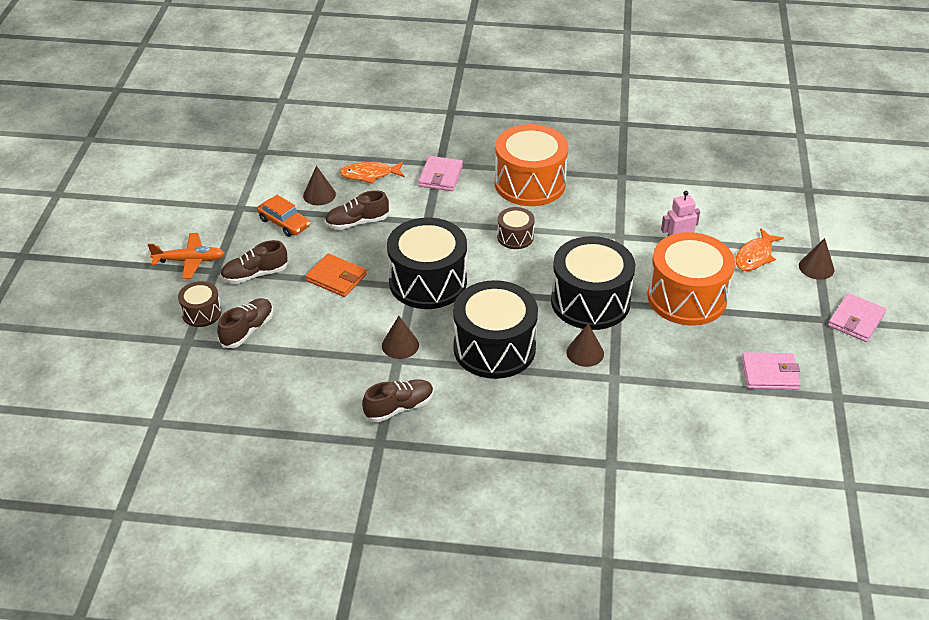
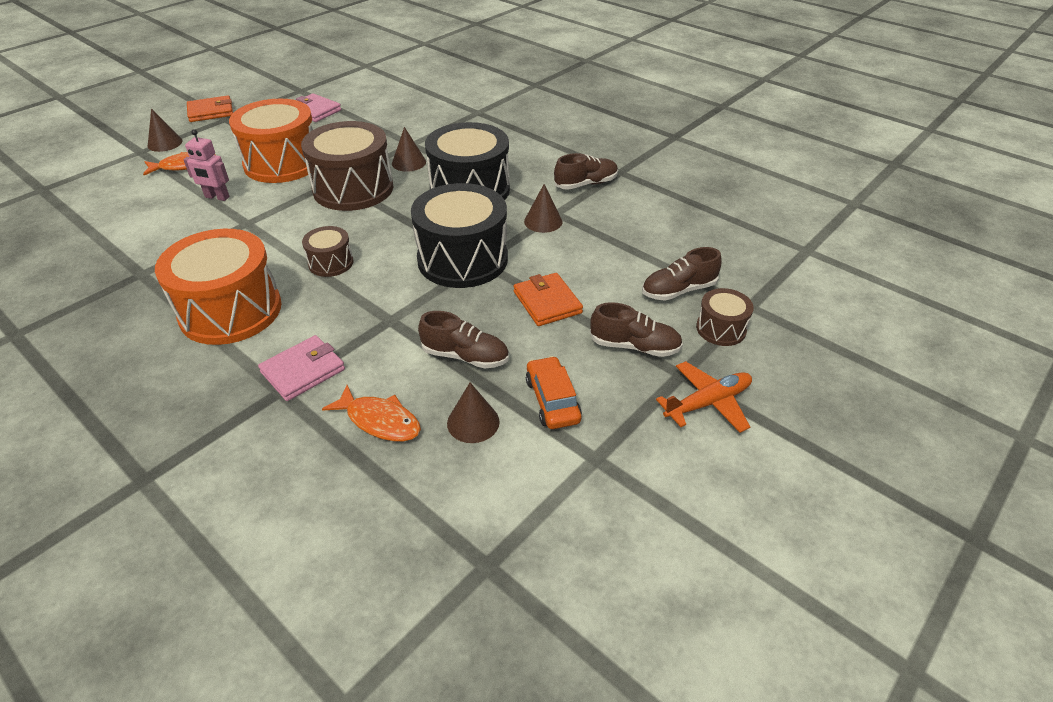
camera: 145 degrees left, 0 degrees up
(190, 261) = (708, 403): orange plane -> orange plane turned 120 degrees clockwise
(399, 408) = (586, 184): brown shoe -> brown shoe turned 150 degrees clockwise
(590, 301) = (353, 189): black drum -> brown drum
(856, 320) = (211, 112): pink wallet -> orange wallet

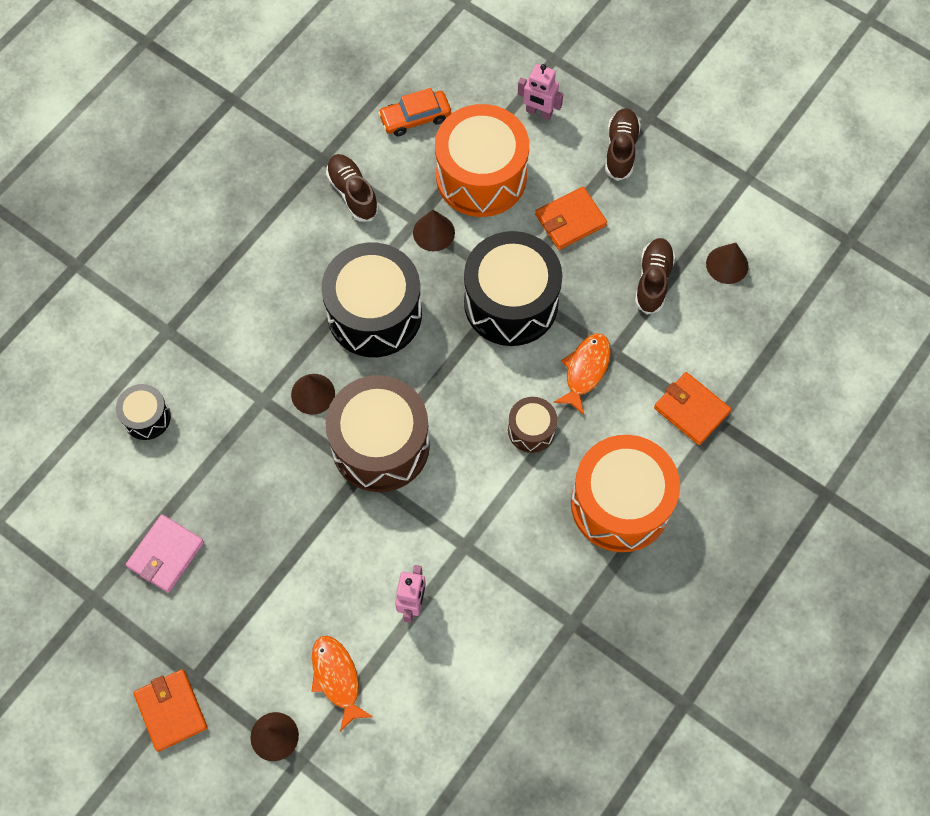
camera: 95 degrees left, 25 degrees up
(283, 163) = (322, 550): orange drum -> orange drum (481, 176)
(303, 371) = (691, 410): pink wallet -> orange wallet
(379, 421) = (737, 334): orange fish -> orange fish (585, 370)
(415, 105) = (146, 417): none -> black drum
(552, 400) = (694, 209): orange car -> orange car (415, 118)
(678, 290) = (539, 112): brown shoe -> pink robot
(708, 403) = (678, 101): orange plane -> none
(721, 329) = (588, 84): brown drum -> none

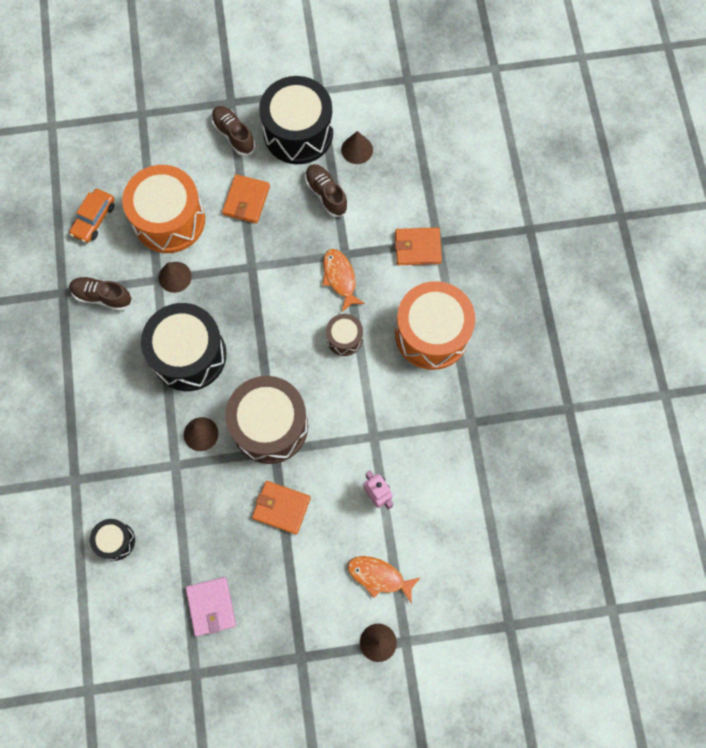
camera: 45 degrees left, 5 degrees up
(171, 710) = (306, 688): orange wallet -> orange wallet (281, 508)
(511, 302) = (260, 277): black drum -> black drum (298, 133)
(539, 112) = (164, 153): pink robot -> none

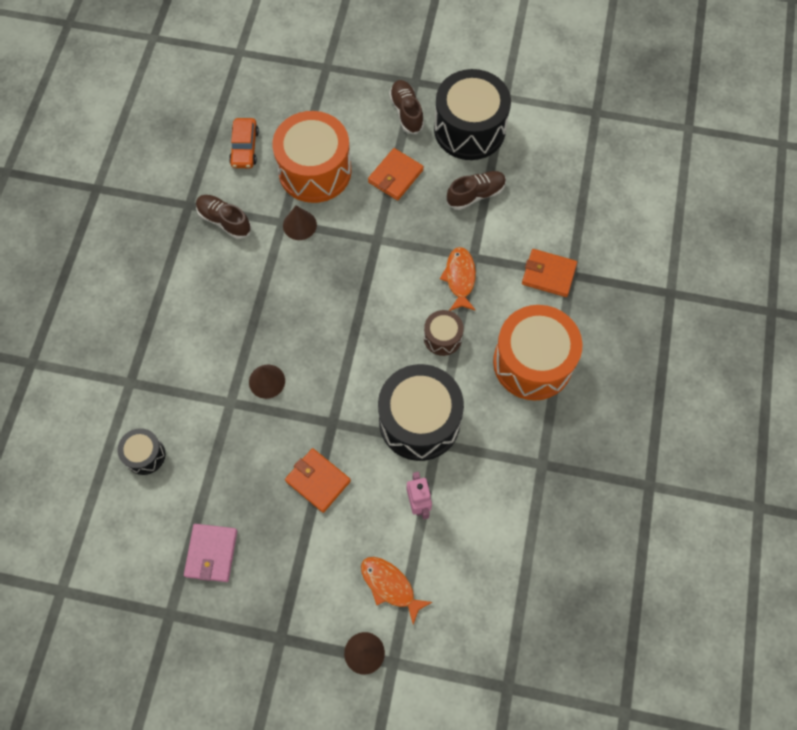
camera: 20 degrees right, 5 degrees down
(94, 219) = (244, 148): orange car -> orange car turned 45 degrees counterclockwise
(189, 355) = (284, 302): black drum -> black drum (419, 421)
(270, 426) = (337, 397): brown drum -> none
(326, 194) = (475, 195): brown shoe -> brown shoe turned 75 degrees clockwise
(357, 149) = (521, 162): brown cone -> none

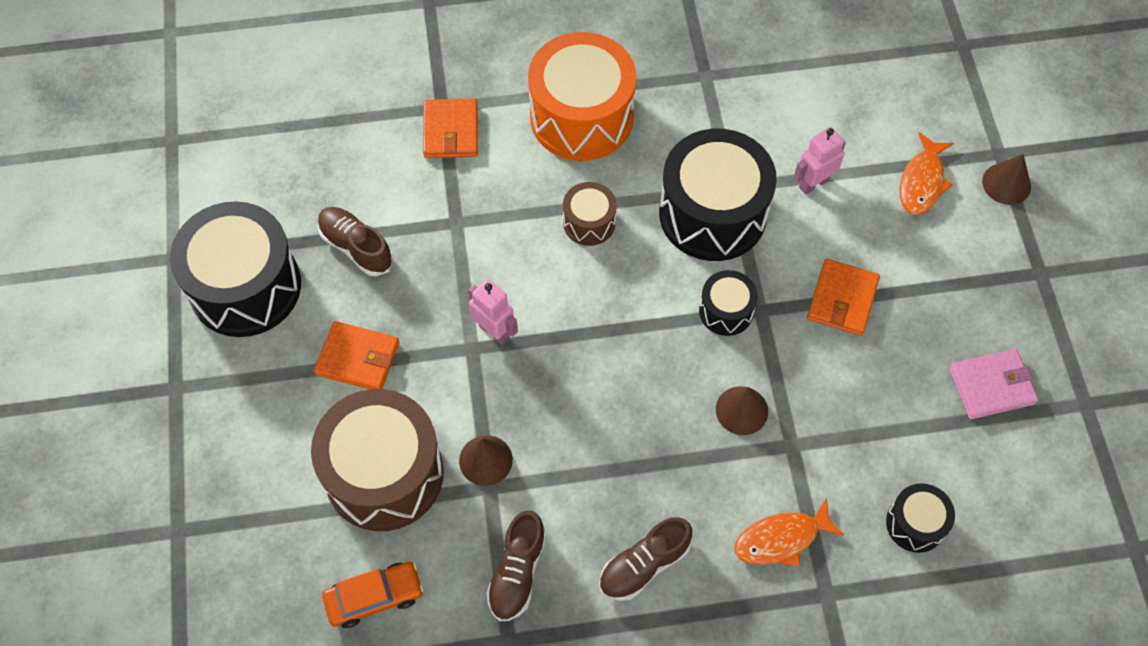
camera: 110 degrees left, 5 degrees down
(315, 171) = (384, 474): orange drum -> brown drum
(341, 400) = (726, 311): none -> black drum
(383, 255) = (494, 331): none -> pink robot
(406, 112) = (237, 381): brown shoe -> brown shoe (644, 565)
(460, 278) = (494, 228): orange fish -> orange fish (781, 539)

